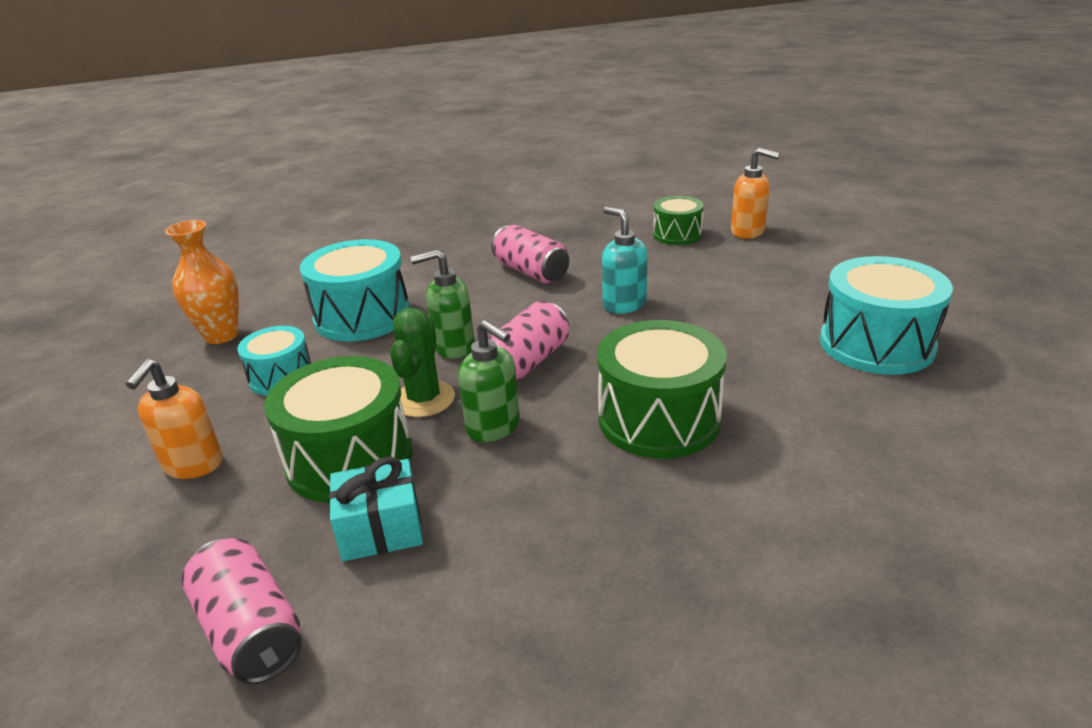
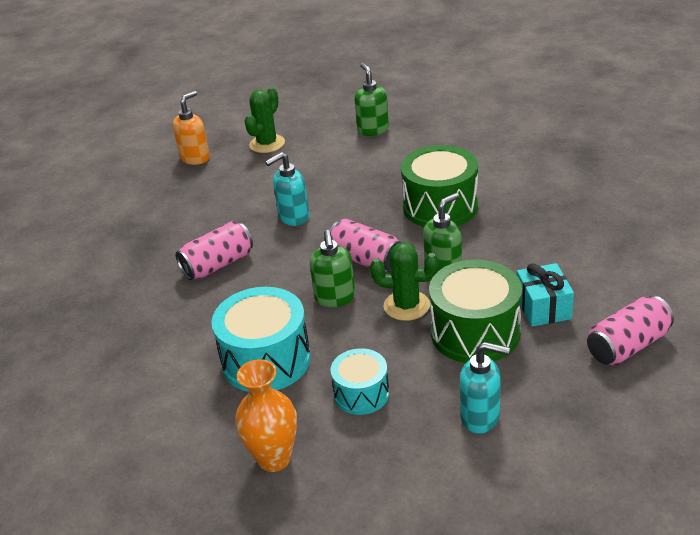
camera: 85 degrees left, 5 degrees up
(193, 465) = (481, 417): orange soap dispenser -> turquoise soap dispenser
(677, 235) = (183, 190): green drum -> none
(798, 269) = (267, 144): none -> green cactus
(876, 344) = (373, 130): turquoise drum -> green soap dispenser

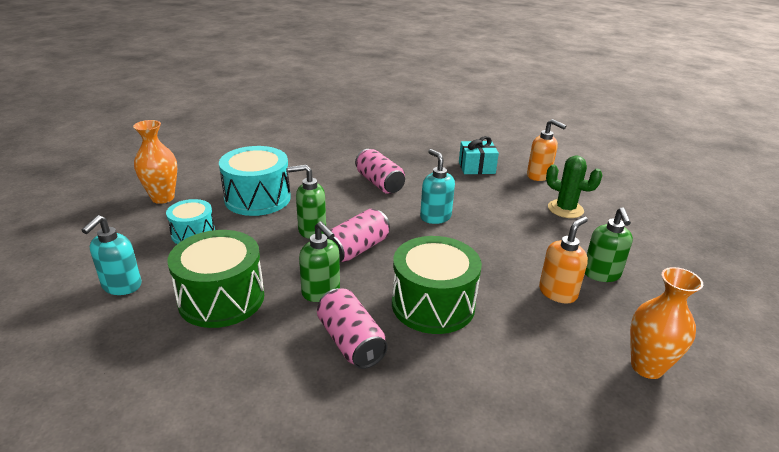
camera: 90 degrees right, 5 degrees down
(373, 130) = (601, 274): green soap dispenser -> green soap dispenser turned 105 degrees clockwise
(404, 149) = (558, 292): none -> orange soap dispenser
(406, 306) = (281, 264): green cactus -> none
(477, 118) = (647, 367): none -> orange vase
(543, 307) = (228, 351): turquoise gift -> turquoise gift (476, 167)
(628, 346) = (128, 404): pink can -> pink can (351, 342)

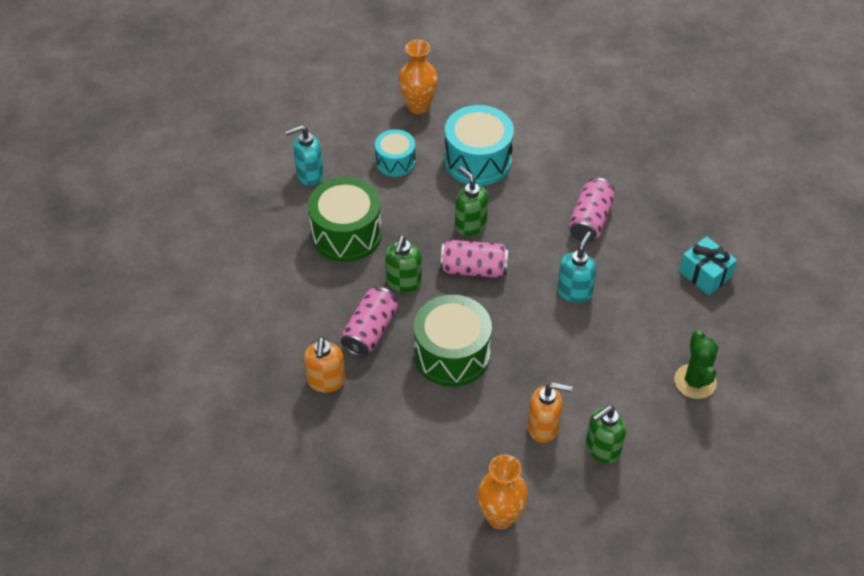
camera: 55 degrees right, 20 degrees up
(539, 176) = (746, 332): orange soap dispenser -> orange soap dispenser (326, 381)

